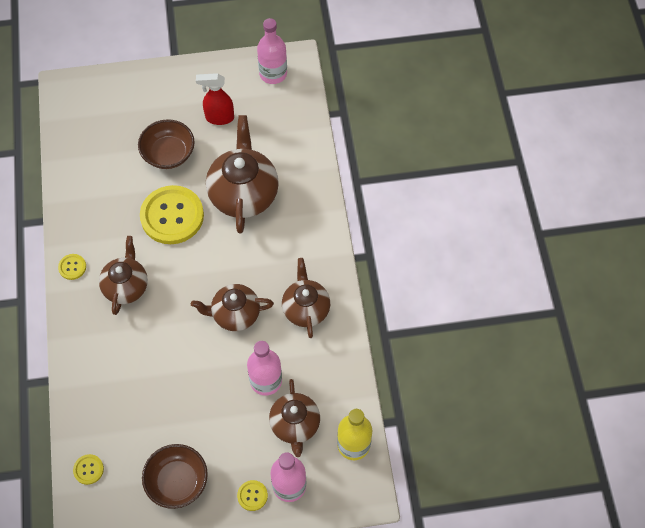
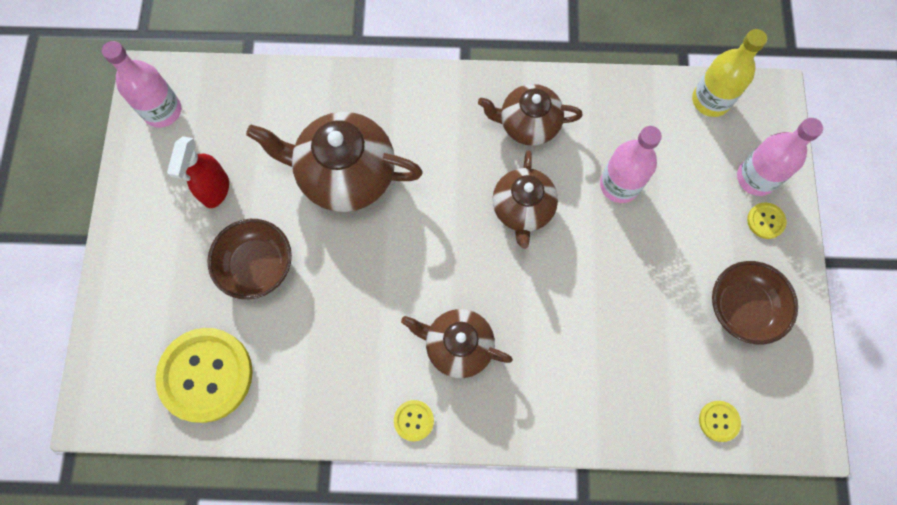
camera: 80 degrees left, 10 degrees up
(172, 216) = (360, 272): yellow button -> yellow button (206, 375)
(295, 425) = (680, 160): brown teapot -> none

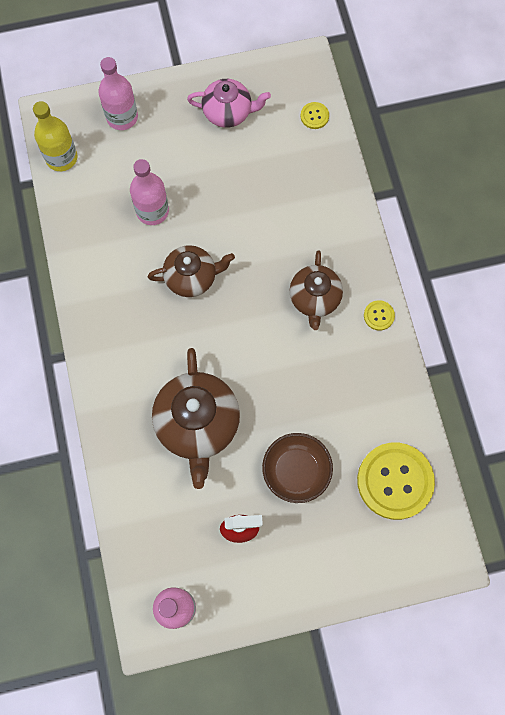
camera: 105 degrees left, 0 degrees up
(528, 124) = (115, 290): brown teapot -> none
(742, 308) = (228, 112): brown bowl -> pink teapot
(765, 221) = (156, 106): yellow button -> none

